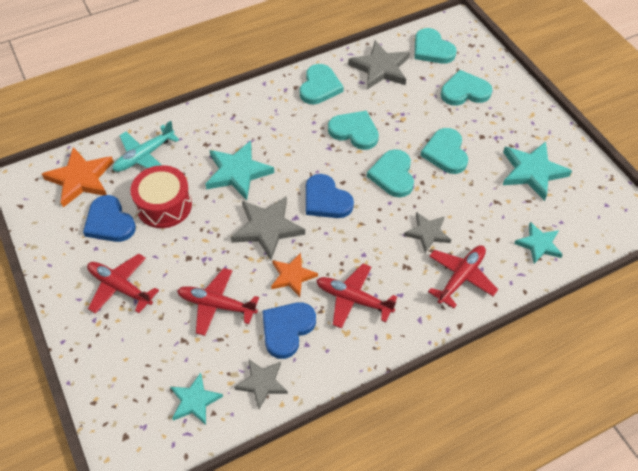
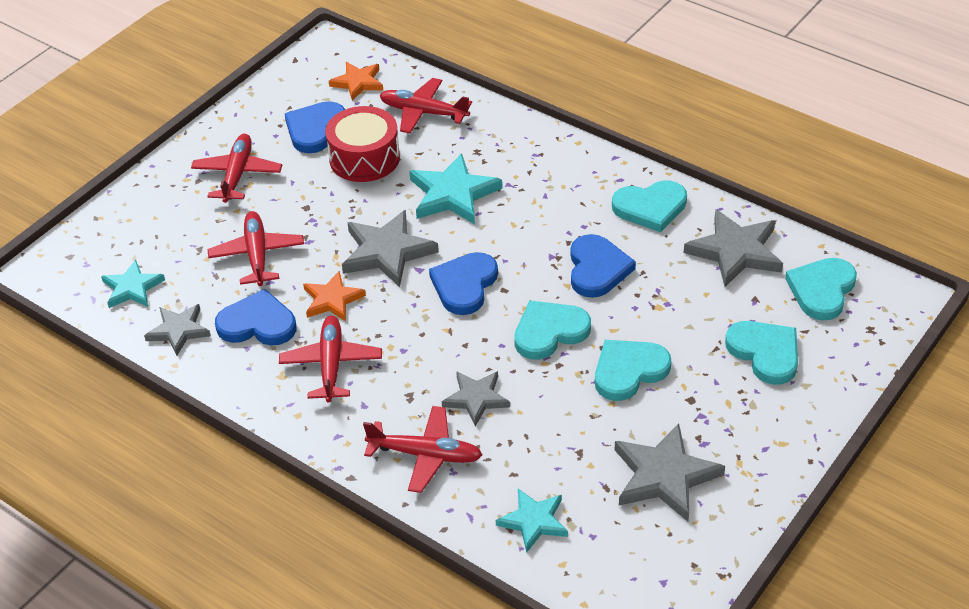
camera: 65 degrees right, 10 degrees down
(81, 179) = (358, 83): orange star -> orange star, size x0.63
(144, 156) = (423, 112): turquoise plane -> red plane
(354, 131) = (597, 269): turquoise heart -> blue heart
(532, 172) = (664, 476): turquoise star -> grey star

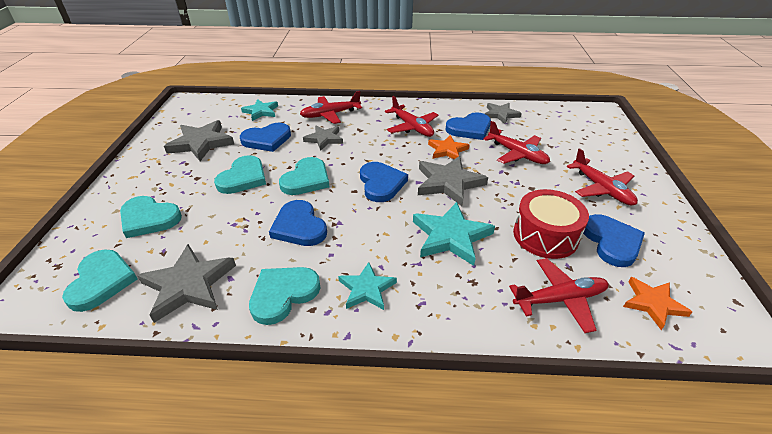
camera: 145 degrees right, 5 degrees down
(132, 288) = (550, 120): turquoise star -> turquoise star (367, 289)
(560, 437) = (267, 139): none -> blue heart

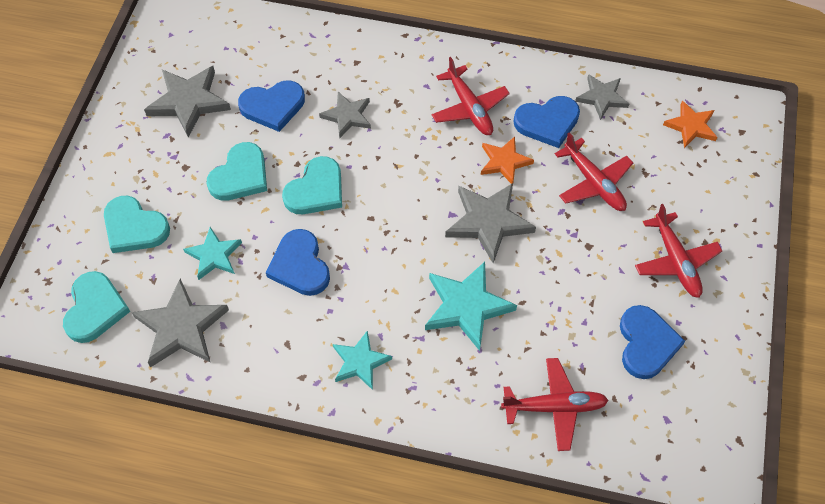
camera: 10 degrees right, 20 degrees up
(261, 111) = (268, 44): turquoise star -> turquoise star (214, 255)
(283, 294) = (275, 355): turquoise heart -> none
(330, 114) = (363, 64): red plane -> none
(381, 184) = (405, 211): blue heart -> none
(545, 235) = (574, 322): red drum -> none
(653, 303) = (649, 428): orange star -> orange star (691, 126)

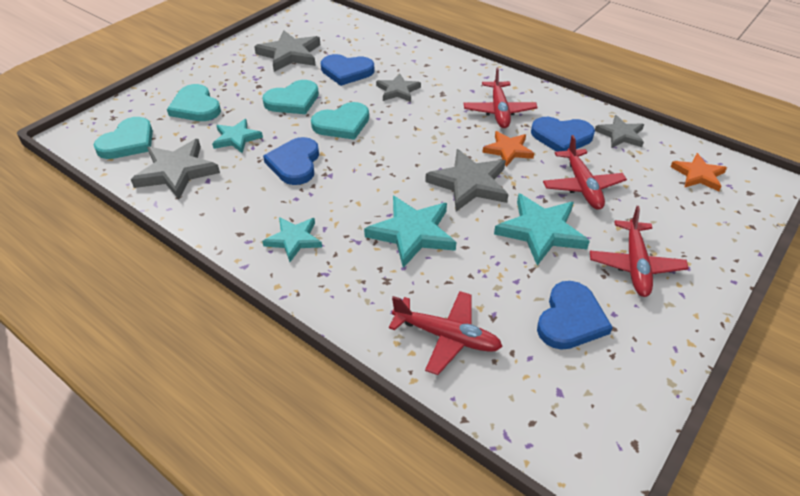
camera: 25 degrees right, 15 degrees down
(580, 255) = (541, 231): none -> turquoise star

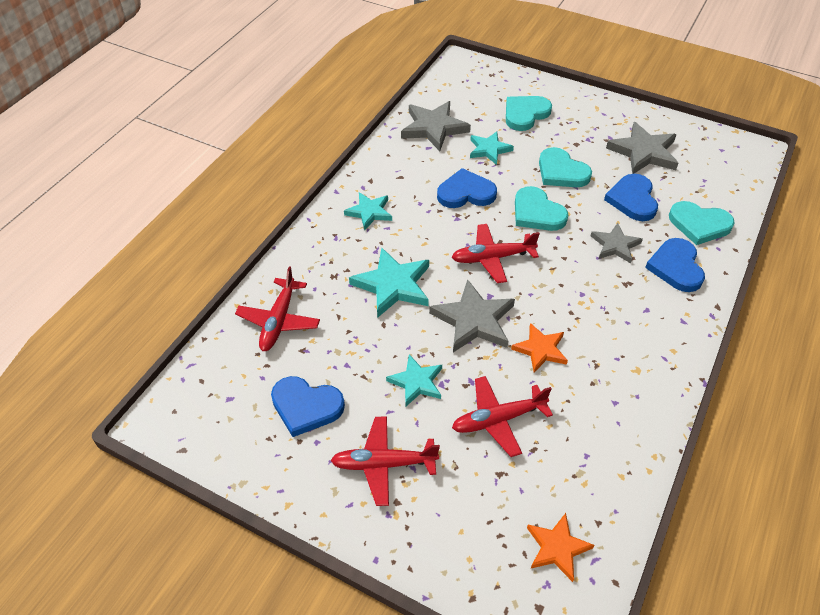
camera: 80 degrees right, 5 degrees up
(128, 142) = (462, 92): turquoise heart -> turquoise heart (699, 224)
(499, 111) = (613, 337): red plane -> red plane (492, 258)
(541, 231) = (416, 382): turquoise star -> turquoise star, size x0.63
(561, 137) = (585, 400): blue heart -> blue heart (676, 267)
(620, 135) = (613, 463): grey star -> none

